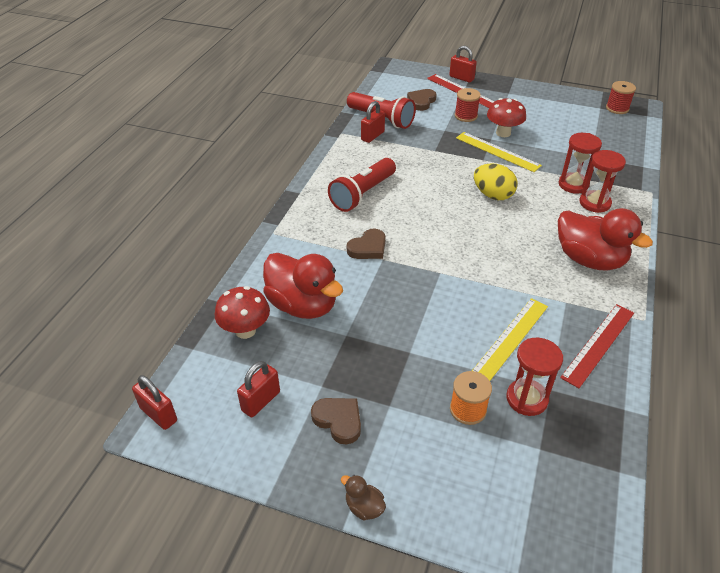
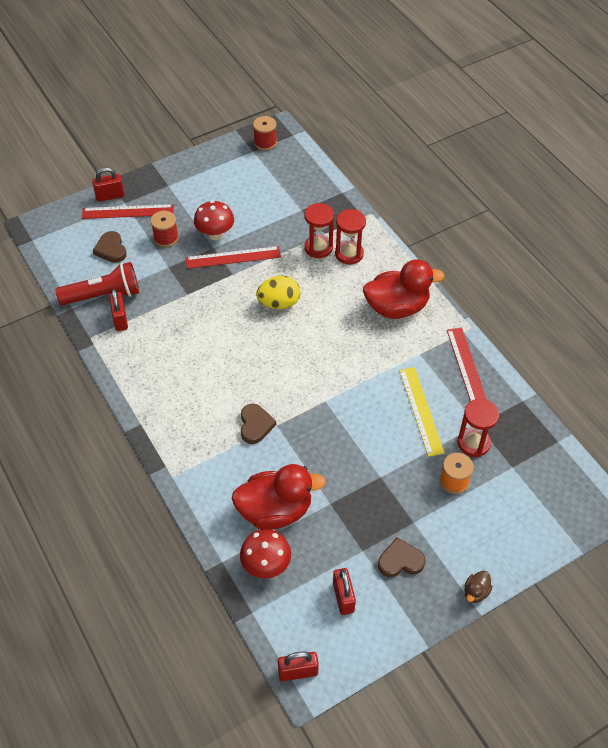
camera: 50 degrees left, 10 degrees up
(363, 194) = (190, 382): red flashlight -> none
(364, 507) = (475, 592): brown duck -> brown duck turned 45 degrees counterclockwise
(497, 151) = (233, 257): yellow ruler -> red ruler

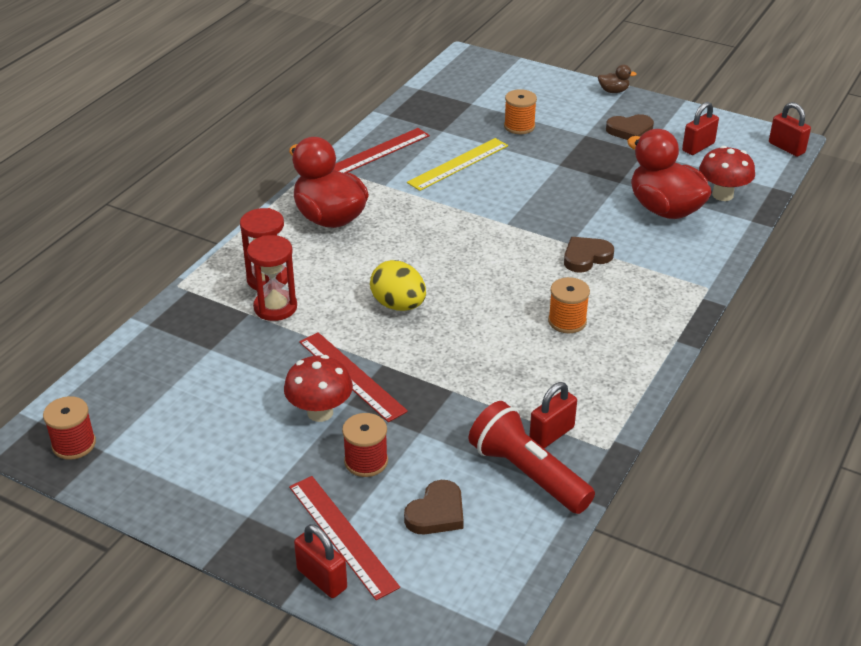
camera: 120 degrees left, 15 degrees down
(201, 377) = (567, 321): none -> orange spool
(400, 561) = (630, 130): brown heart -> brown heart turned 60 degrees counterclockwise
(473, 443) = (466, 127): red hourglass -> none

